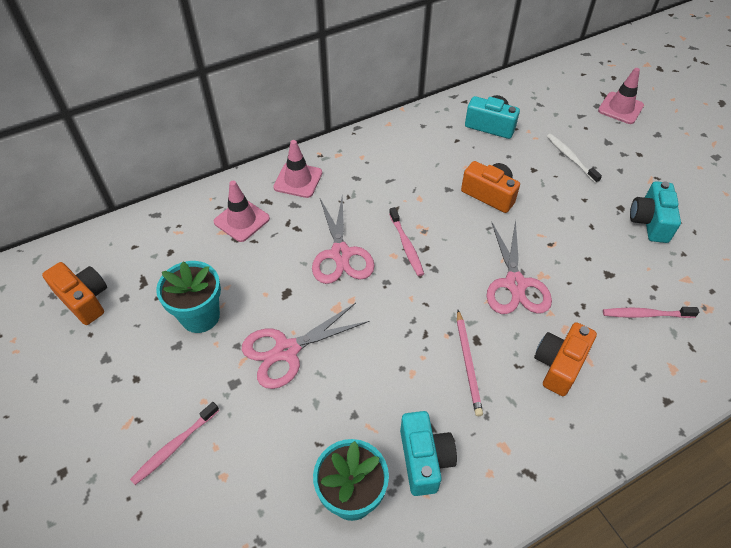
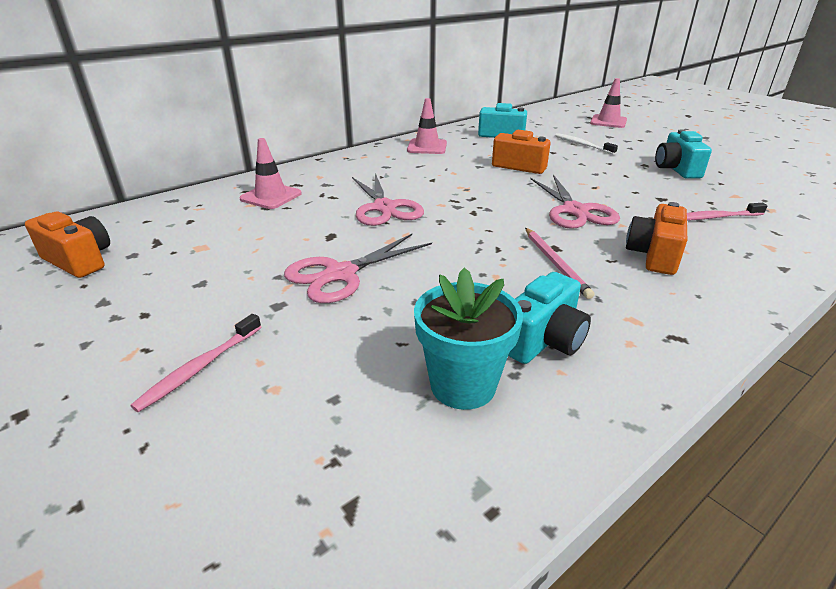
camera: 10 degrees left, 20 degrees down
(200, 316) = (229, 259): turquoise flower pot -> none
(298, 180) = (327, 171): pink traffic cone -> pink traffic cone (427, 147)
(406, 245) = (452, 198): pink toothbrush -> none
(424, 459) = (543, 340): turquoise camera -> turquoise camera turned 60 degrees clockwise

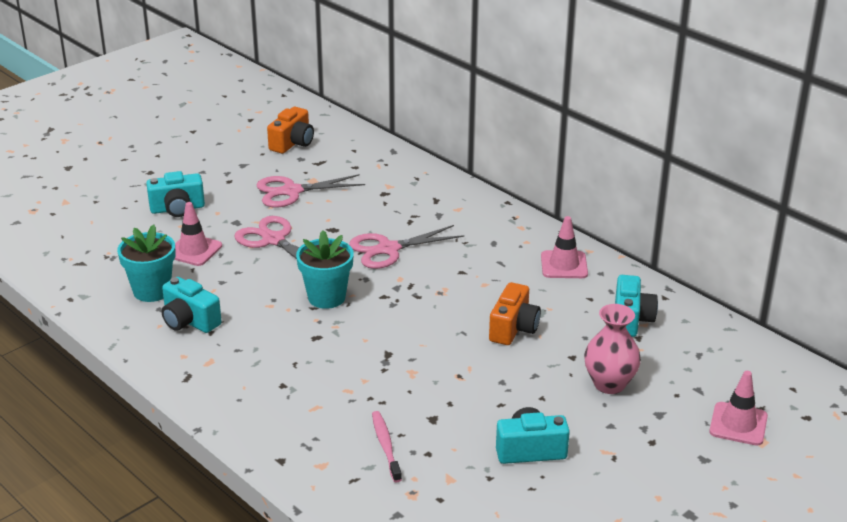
camera: 85 degrees right, 0 degrees up
(199, 368) = (177, 209): pink toothbrush -> turquoise camera
(271, 196) = (406, 192): pink traffic cone -> pink traffic cone (194, 250)
(477, 241) = (326, 297): none -> turquoise flower pot
(555, 263) = (288, 334): pink pencil -> none
(575, 211) = (393, 355): pink scissors -> pink scissors (291, 191)
(582, 145) = (609, 384): white toothbrush -> pink vase
(654, 255) = (303, 388): orange camera -> none

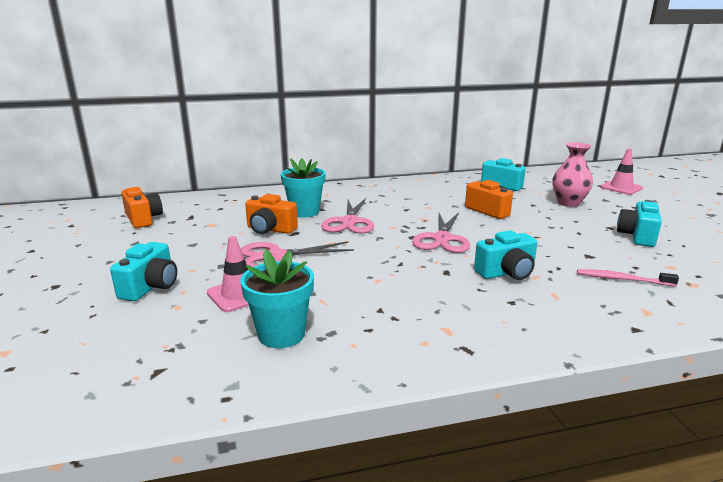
camera: 60 degrees left, 10 degrees down
(189, 321) = (363, 325): turquoise camera -> turquoise camera (506, 273)
(291, 191) = (214, 234): pink scissors -> pink scissors (442, 239)
(326, 297) = (391, 255): turquoise flower pot -> turquoise flower pot (304, 212)
(328, 214) = (270, 229): none -> orange camera
(564, 265) = (429, 186): pink traffic cone -> none

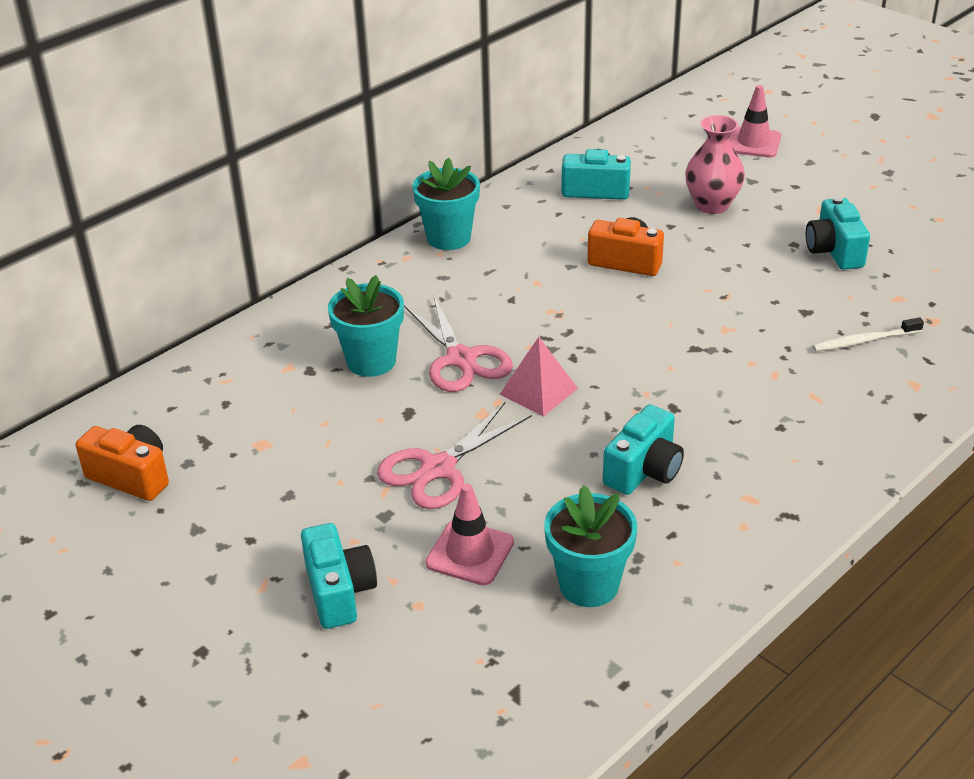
camera: 30 degrees left, 15 degrees up
(270, 229) = (365, 419): orange camera -> none
(373, 243) = (538, 391): none -> pink pyramid
(402, 184) = (448, 238): none -> turquoise flower pot
(442, 239) = (616, 346): pink scissors -> none
(506, 273) = (740, 380): turquoise camera -> turquoise camera (644, 470)
(622, 279) = (864, 341): pink toothbrush -> white toothbrush

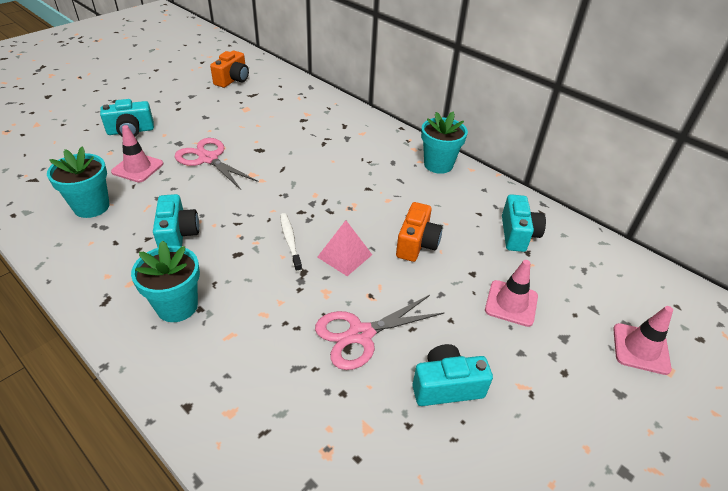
camera: 85 degrees right, 5 degrees up
(371, 361) = (308, 138): turquoise flower pot -> turquoise flower pot (177, 306)
(461, 359) = (305, 167): pink scissors -> pink scissors (360, 334)
(538, 391) = (268, 196): pink pyramid -> pink pyramid (345, 255)
(644, 470) = (178, 235): turquoise camera -> turquoise camera turned 135 degrees counterclockwise
(712, 205) = (511, 303): pink vase -> pink traffic cone
(864, 341) = (299, 384): white toothbrush -> white toothbrush (290, 241)

